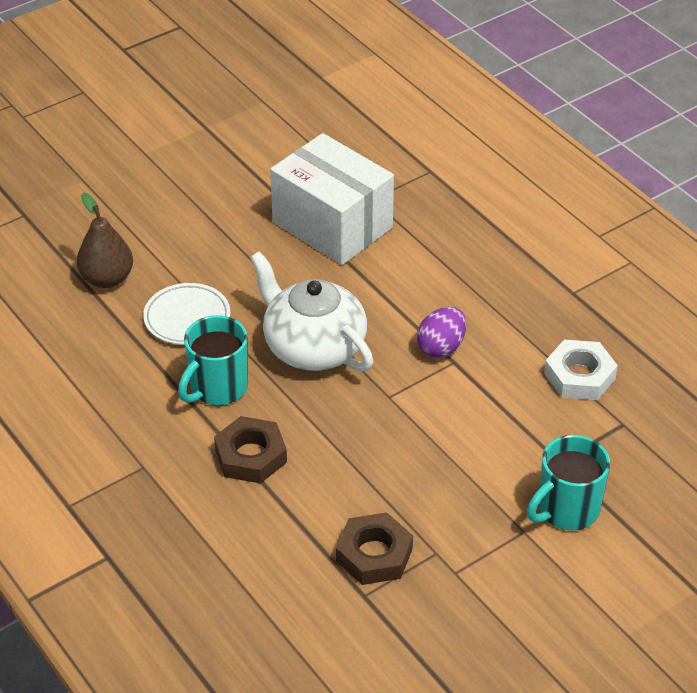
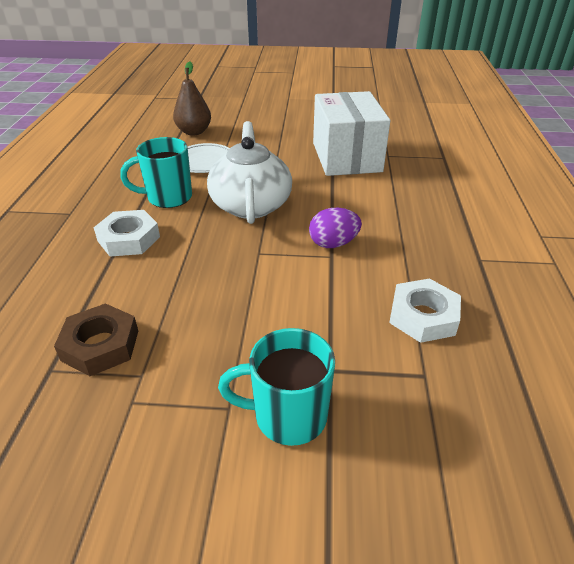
camera: 40 degrees right, 5 degrees down
(251, 456) = (129, 239): brown nut -> white nut

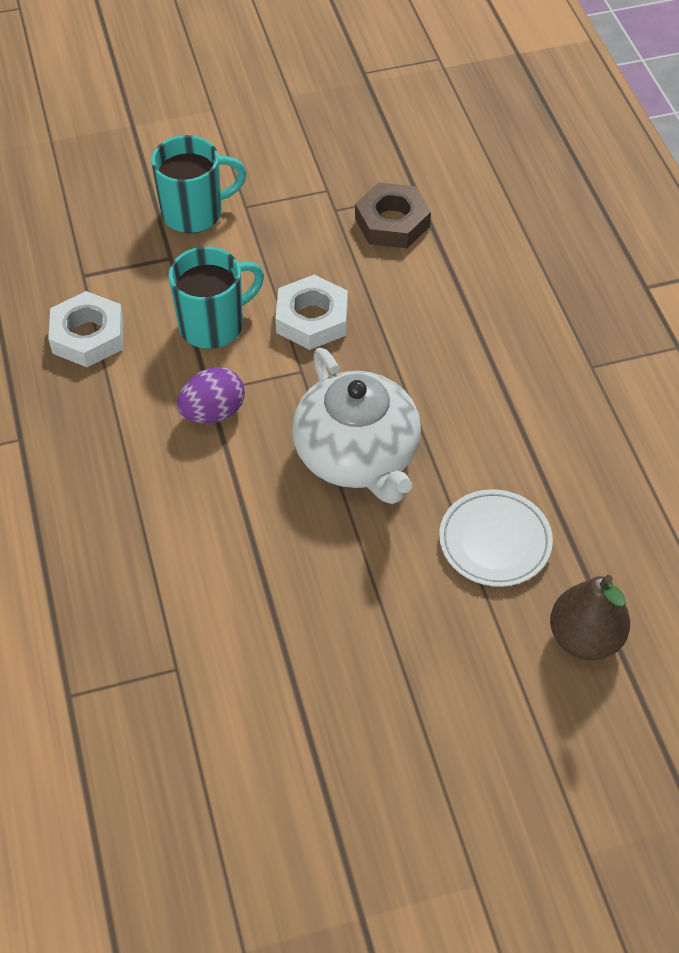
camera: 160 degrees right, 15 degrees up
(129, 239) = (475, 346): white nut -> white nut (312, 319)
(168, 197) = (486, 435): turquoise mug -> turquoise mug (213, 325)
(346, 157) = (252, 637): white box -> none

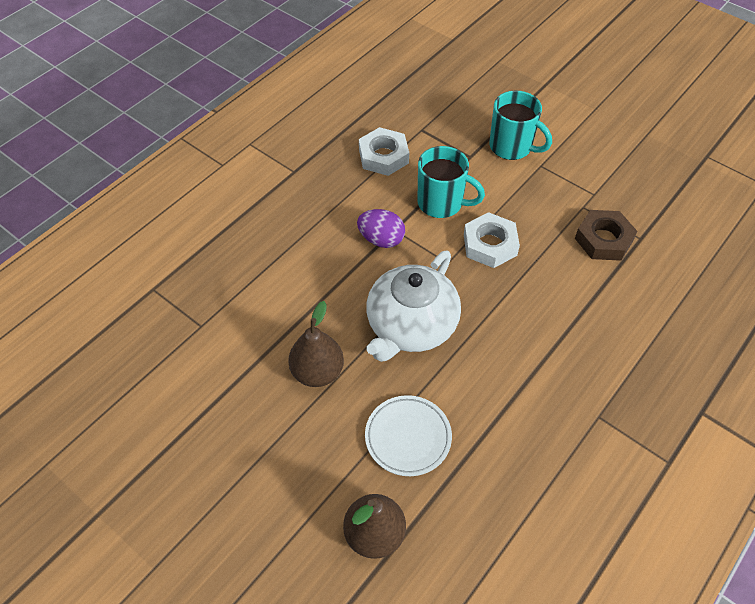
camera: 55 degrees right, 0 degrees up
(345, 580) = (317, 372): none -> brown pear

